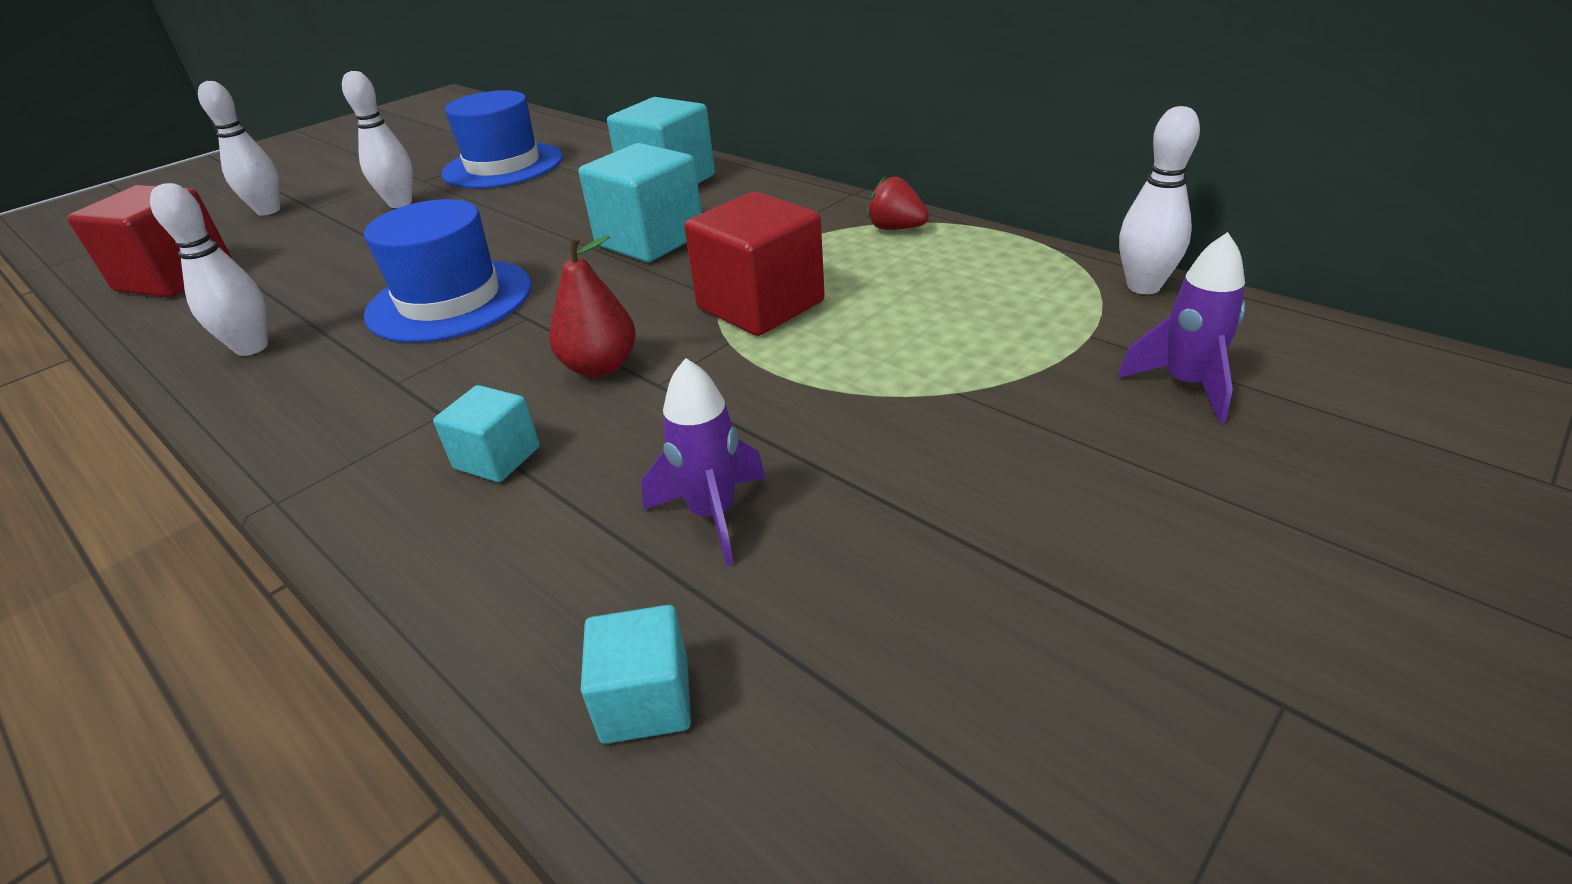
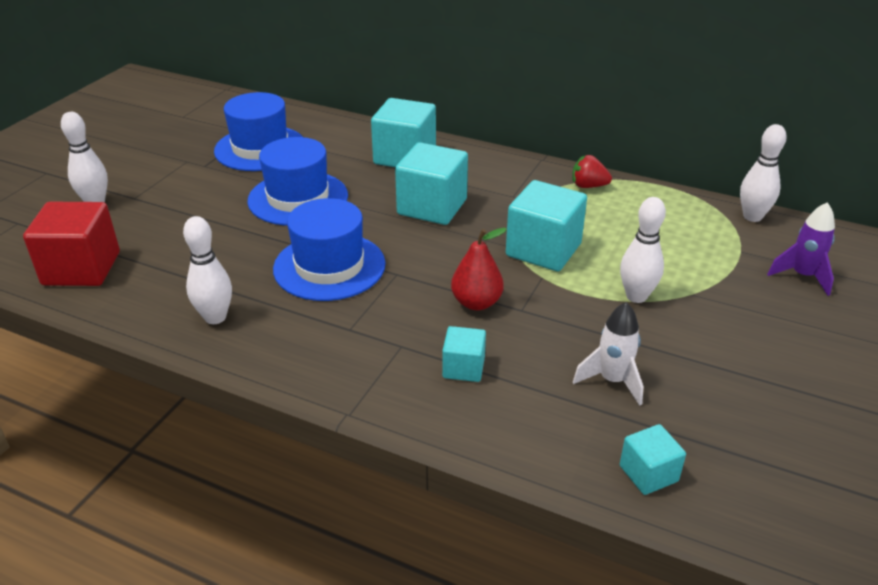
camera: 20 degrees left, 0 degrees up
(400, 203) = (207, 188): white bowling pin -> white bowling pin (636, 296)
(492, 220) = (298, 198): none -> blue hat
(712, 515) = (612, 381): purple rocket -> white rocket
(760, 305) = (543, 250): red cube -> turquoise cube

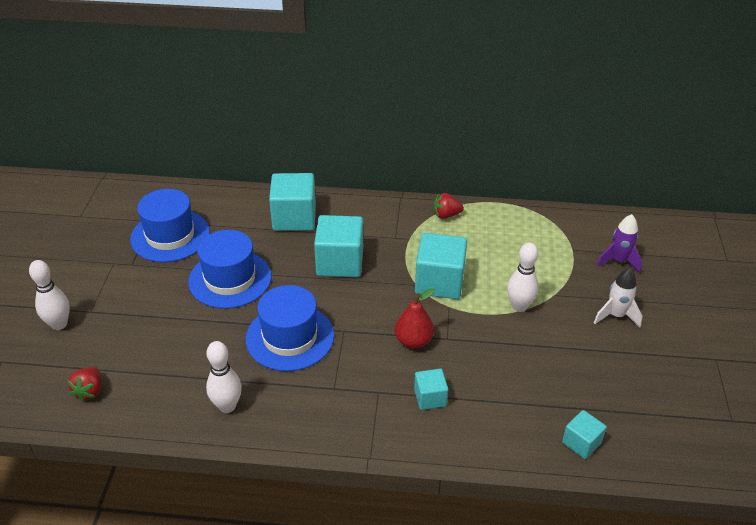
camera: 20 degrees left, 5 degrees up
(81, 268) = (89, 391): red cube -> red strawberry
(612, 381) = (531, 380): white rocket -> white rocket (616, 316)
(752, 217) = (569, 217): white bowling pin -> none

